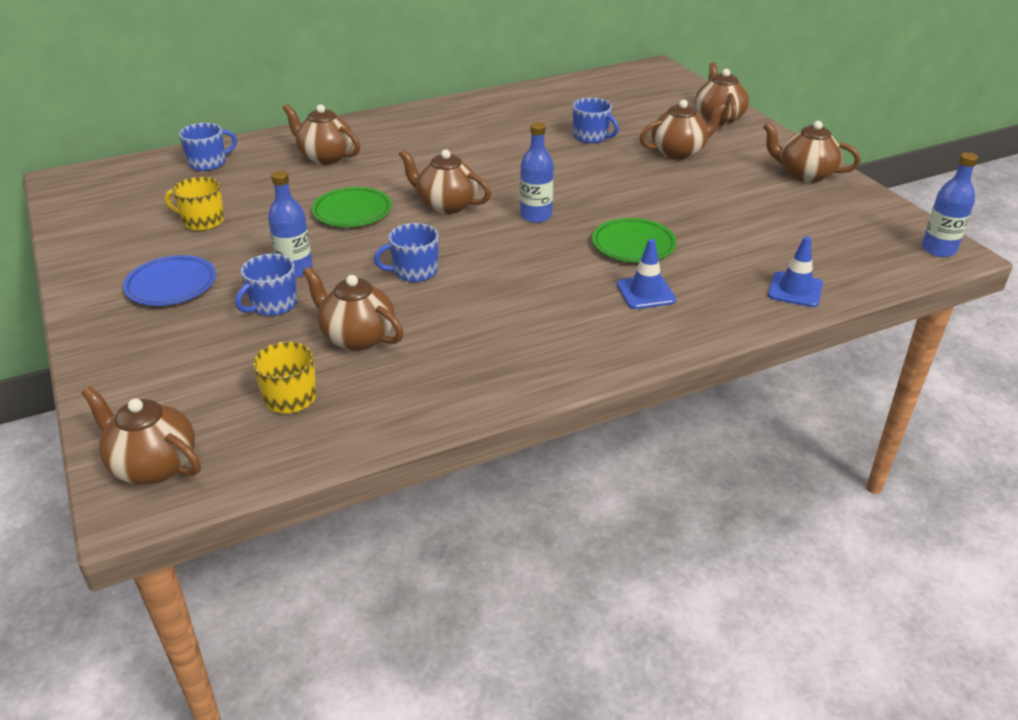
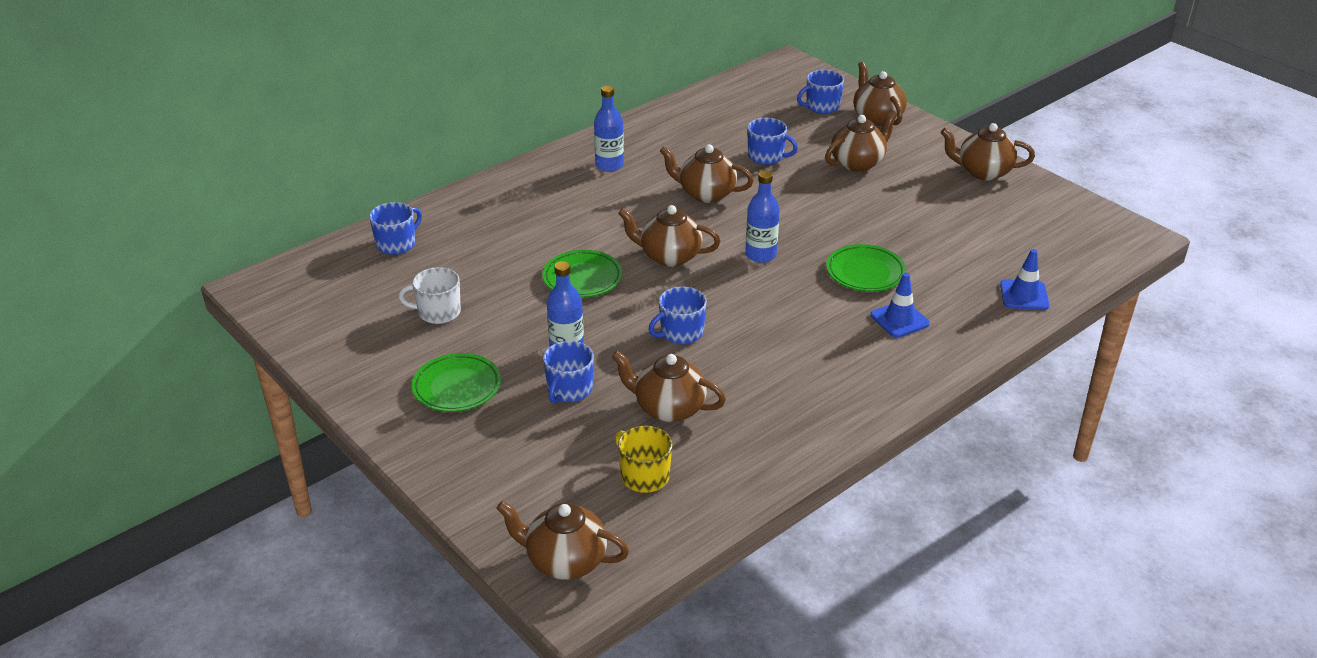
camera: 15 degrees left, 0 degrees up
(171, 285) = (457, 387): blue plate -> green plate
(202, 221) = (438, 312): yellow mug -> white mug
(325, 157) = (515, 219): brown teapot -> brown teapot (706, 194)
(668, 104) = (821, 106): none -> blue mug
(938, 249) = (1126, 234): blue bottle -> blue bottle (609, 165)

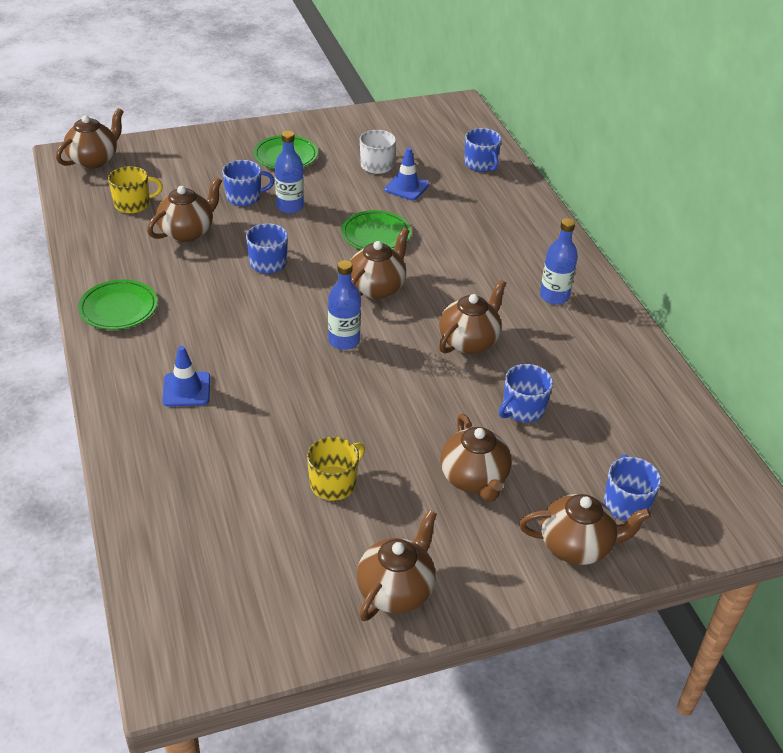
camera: 110 degrees right, 5 degrees up
(569, 390) = (244, 197): blue mug -> blue mug turned 120 degrees clockwise
(865, 272) = (270, 397): green plate -> green plate (118, 309)
(922, 217) = (334, 483): none -> yellow mug
(1024, 295) = (150, 496): blue traffic cone -> blue traffic cone (406, 187)

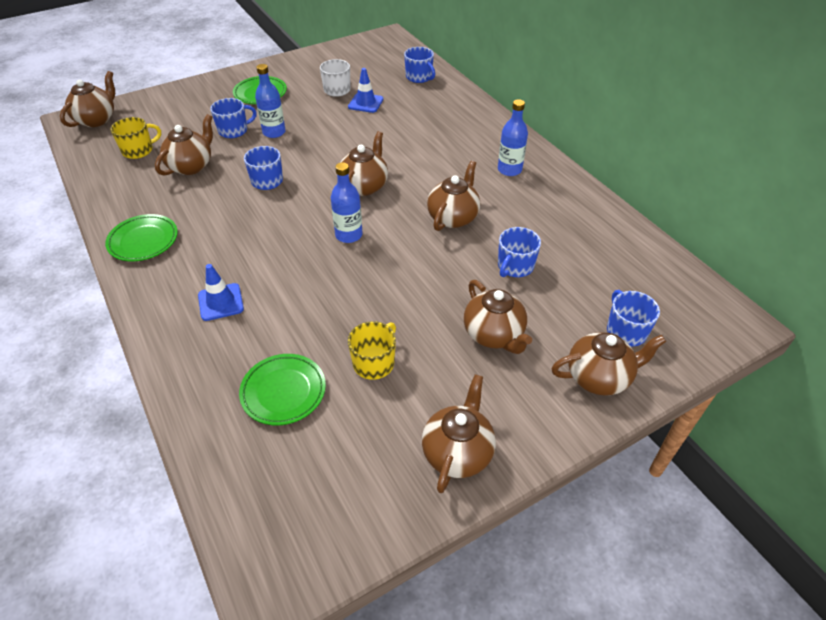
camera: 10 degrees left, 5 degrees up
(376, 235) = (351, 144): green plate -> green plate (283, 392)

